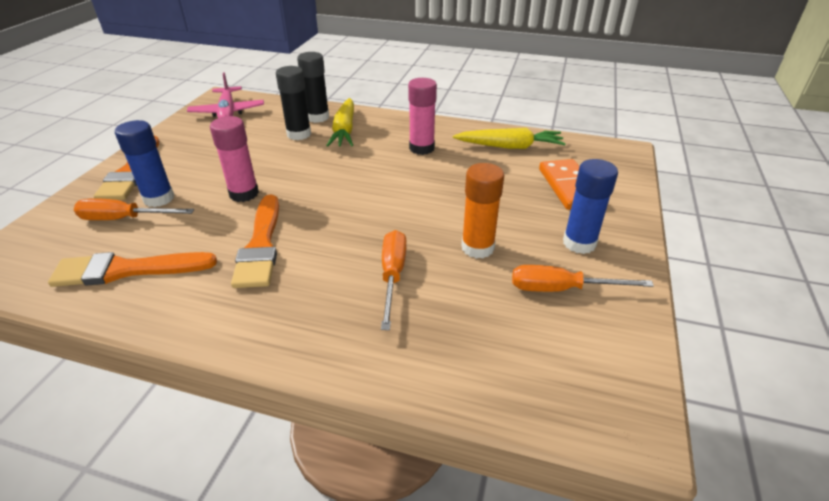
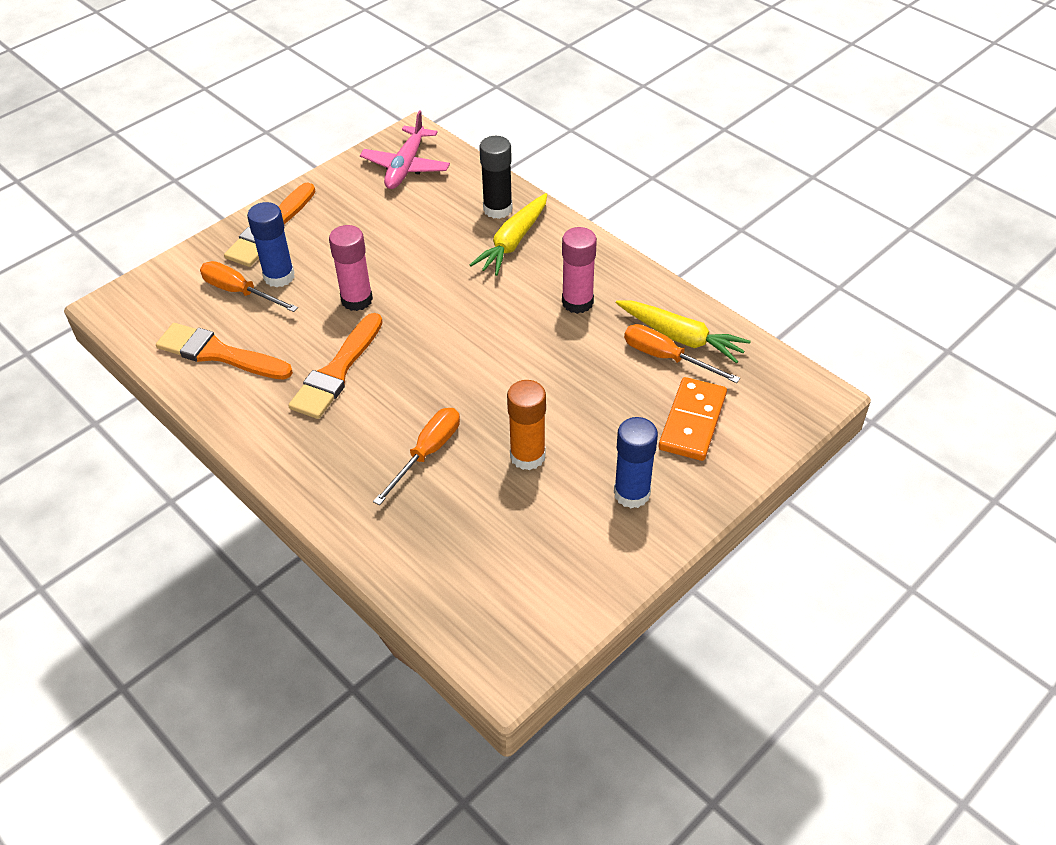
camera: 30 degrees right, 10 degrees up
(299, 134) = (460, 231): black glue stick -> none
(561, 289) = (565, 533): orange screwdriver -> orange screwdriver (666, 357)

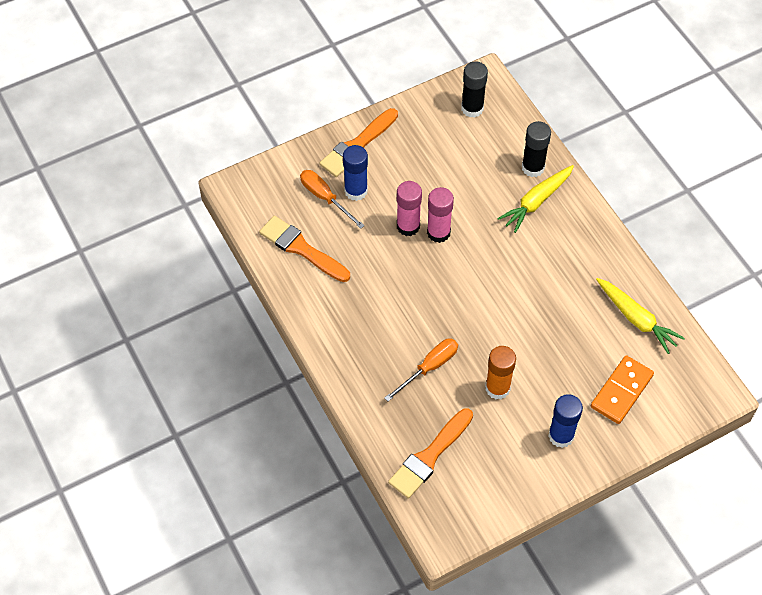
camera: 15 degrees right, 10 degrees up
(337, 371) = (381, 285): orange brush -> orange brush (429, 456)
(406, 166) = (472, 108): pink plane -> black glue stick
(577, 302) = (569, 269): pink glue stick -> pink glue stick (438, 232)
(666, 357) = (620, 333): orange screwdriver -> none

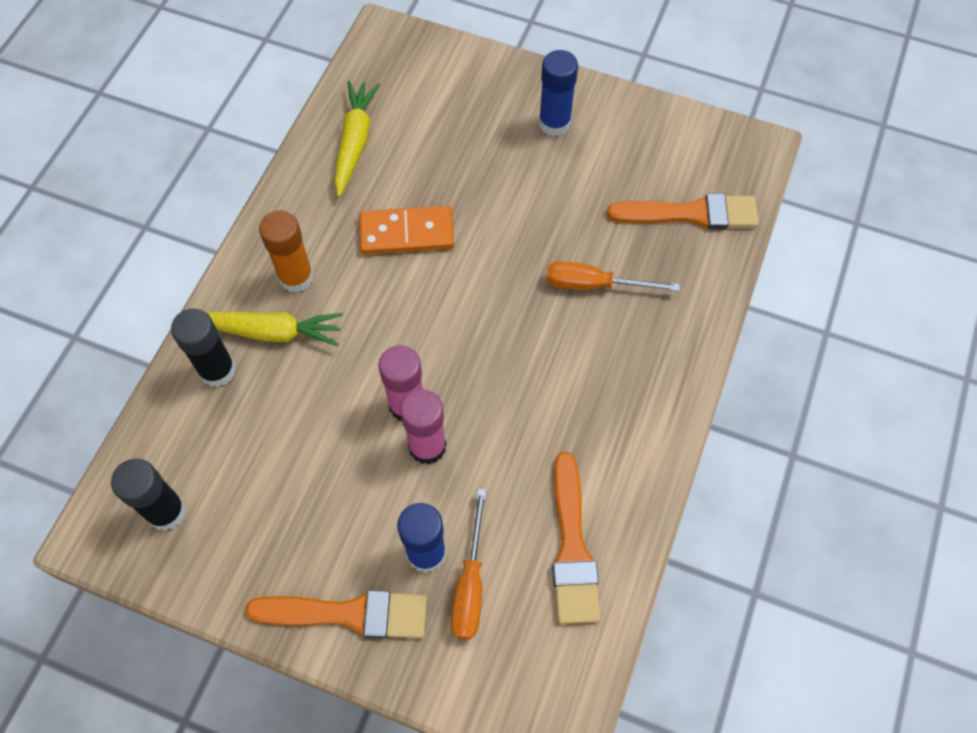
camera: 130 degrees left, 5 degrees up
(497, 388) = (555, 207): orange glue stick -> orange glue stick (296, 277)
(621, 391) = (455, 106): orange domino -> orange domino (407, 233)

